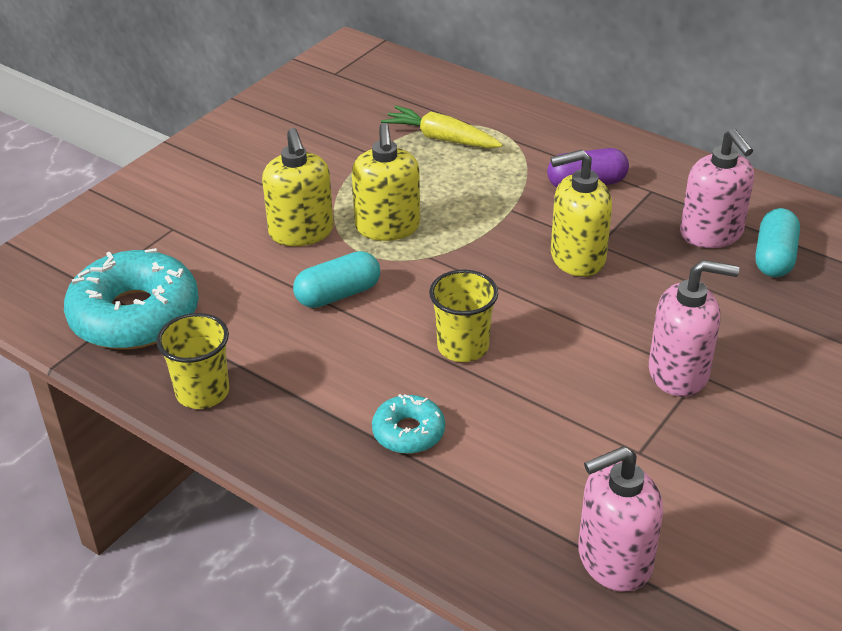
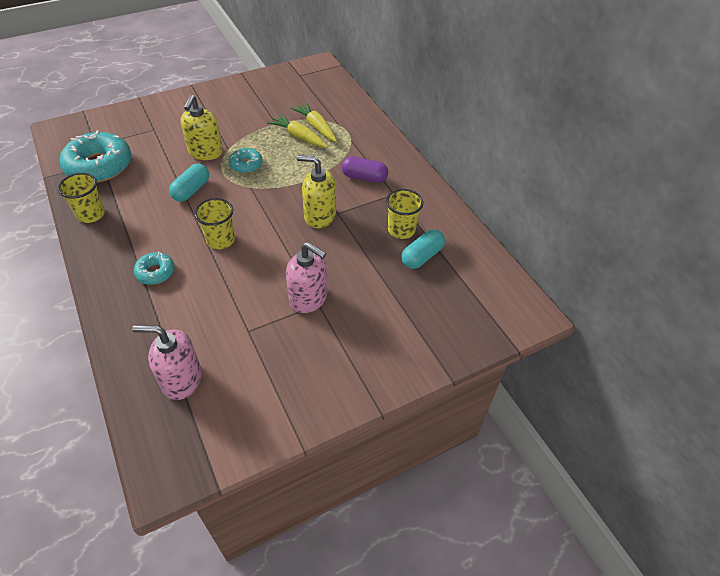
camera: 25 degrees right, 10 degrees up
(338, 294) = (191, 190): turquoise capsule -> turquoise capsule turned 60 degrees counterclockwise
(387, 227) = (246, 164): yellow soap dispenser -> turquoise donut
(429, 161) = (299, 137): none -> yellow carrot
(711, 234) = (401, 230): pink soap dispenser -> yellow cup

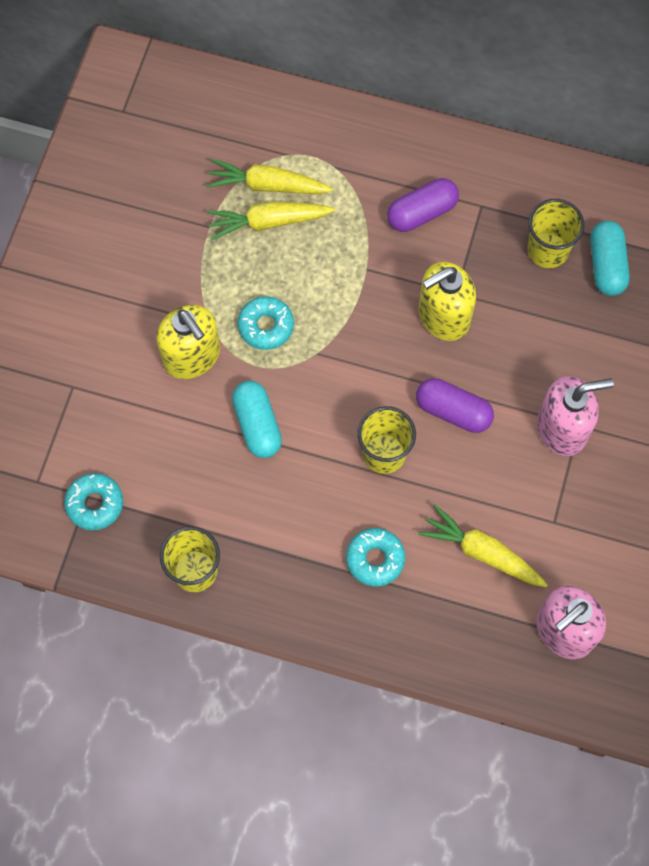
camera: 45 degrees left, 20 degrees up
(99, 166) = (95, 504): turquoise donut -> turquoise donut, size x0.50
(199, 312) = (482, 552): none -> yellow carrot
(271, 250) = (453, 411): none -> purple capsule

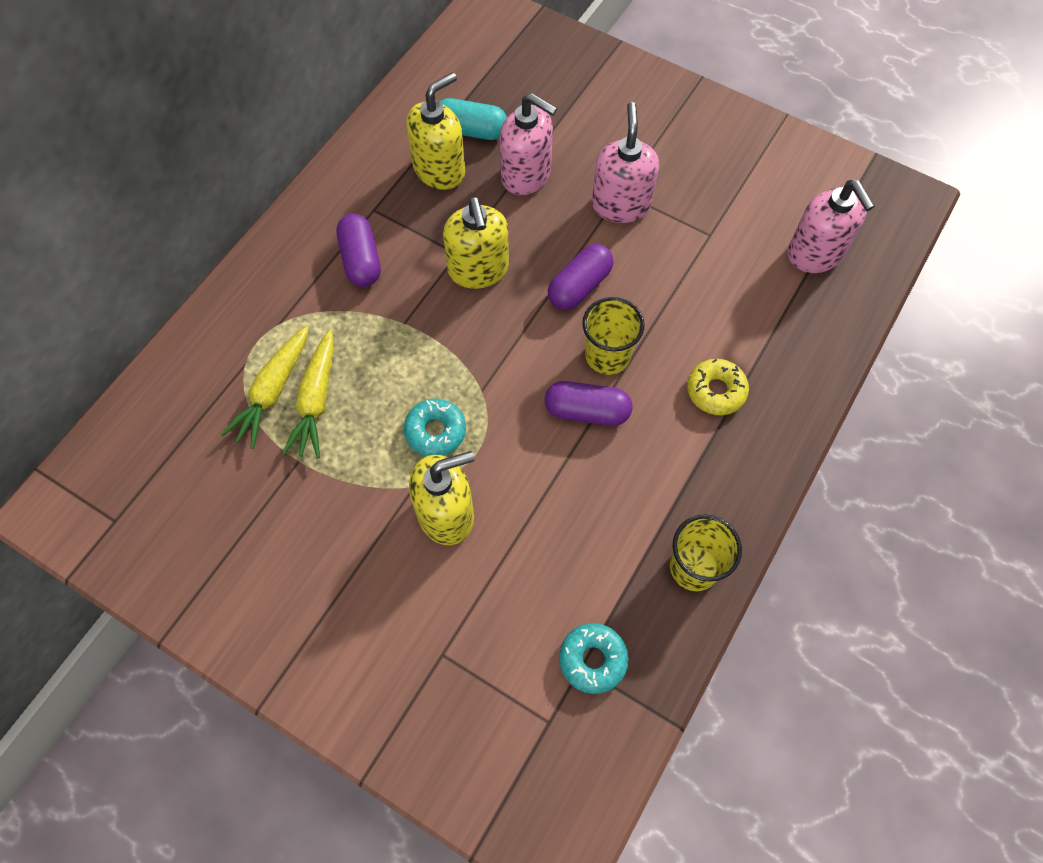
camera: 75 degrees left, 5 degrees down
(257, 425) = (545, 466): turquoise capsule -> none
(321, 448) = (587, 411): none -> purple capsule
(375, 559) = (716, 391): turquoise donut -> yellow donut
(482, 552) = (727, 298): yellow carrot -> none
(547, 250) = (439, 170): yellow cup -> yellow soap dispenser
(568, 331) = (526, 175): none -> pink soap dispenser

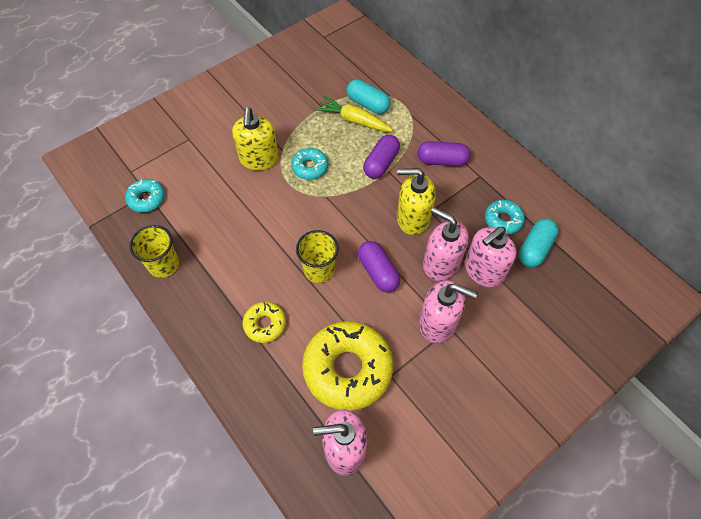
camera: 110 degrees right, 5 degrees down
(273, 391) = (368, 104): yellow carrot -> turquoise capsule
(439, 170) = (503, 220): yellow soap dispenser -> turquoise donut
(536, 221) = (441, 264): none -> pink soap dispenser
(587, 411) = (286, 245): purple capsule -> purple capsule (381, 163)
(725, 279) = (347, 369): none -> yellow donut

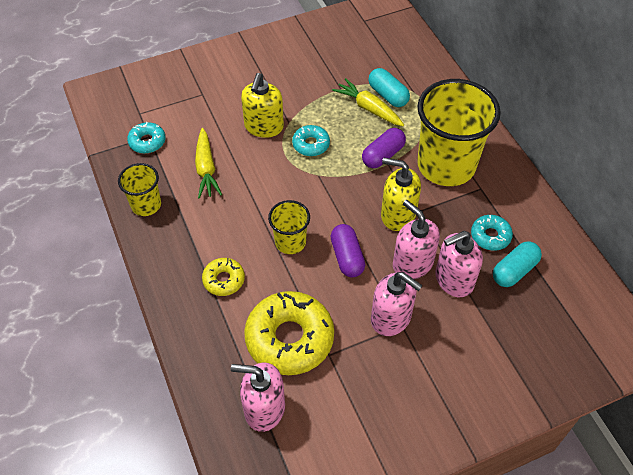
camera: 15 degrees right, 5 degrees down
(214, 214) = (206, 168): none -> yellow carrot
(442, 161) = (446, 165): purple capsule -> yellow cup

